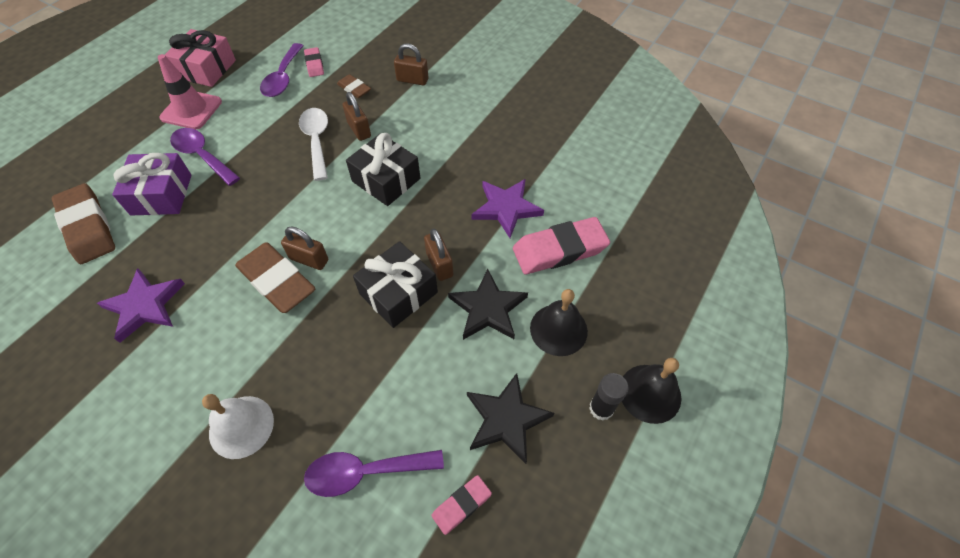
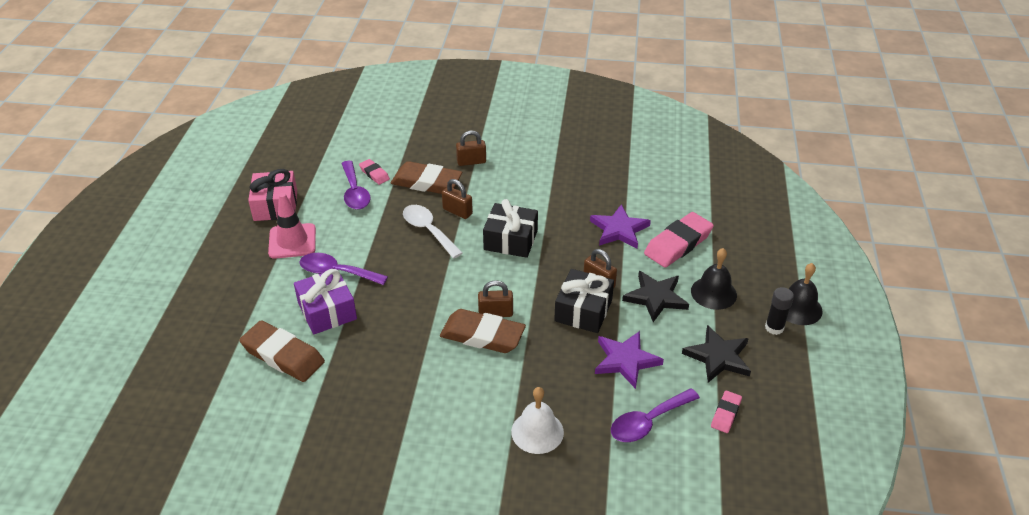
camera: 25 degrees left, 15 degrees down
(144, 306) = (388, 389): purple star -> purple star (626, 360)
(354, 89) = (426, 182): brown eraser -> brown eraser, size x1.95

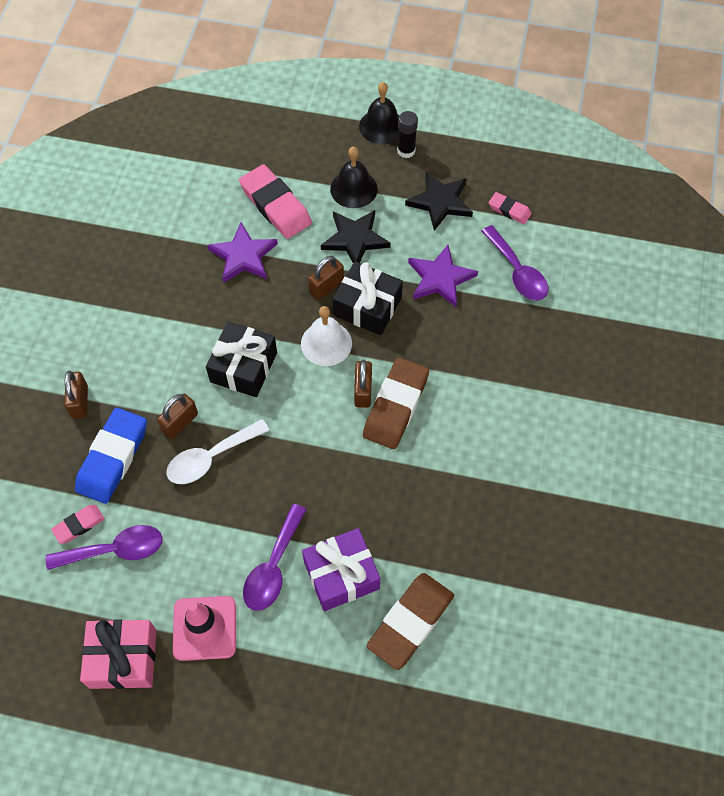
camera: 85 degrees left, 20 degrees up
(426, 182) = (113, 458): brown eraser -> blue eraser
(537, 432) = (527, 365): white bell -> white bell (326, 343)

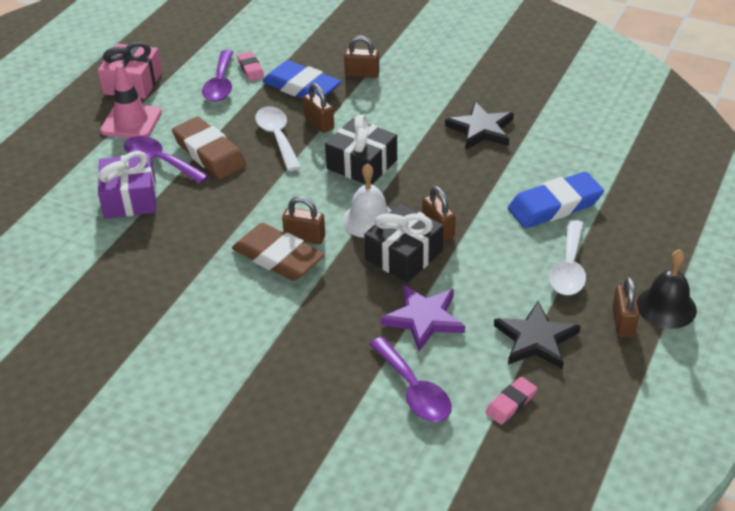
camera: 105 degrees right, 20 degrees down
(243, 256) = (492, 177): purple star -> none
(275, 205) = (554, 206): pink eraser -> blue eraser
(353, 189) = (569, 268): black bell -> white spoon
(355, 239) = (496, 259): black star -> black star (481, 129)
(406, 151) = (623, 322): black glue stick -> brown padlock
(410, 622) = (64, 232): brown eraser -> brown eraser (209, 153)
(517, 272) = (414, 390): purple spoon -> purple spoon turned 105 degrees counterclockwise

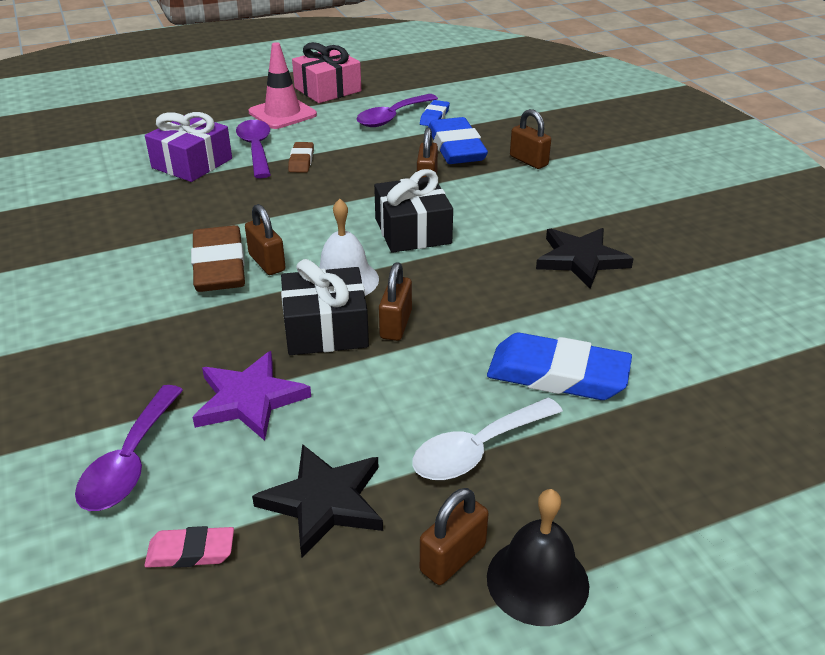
camera: 40 degrees right, 5 degrees down
(209, 153) = (301, 161): brown eraser -> brown eraser, size x0.51
(250, 69) = (434, 117): pink eraser -> blue eraser
(277, 137) = (374, 175): white spoon -> none

